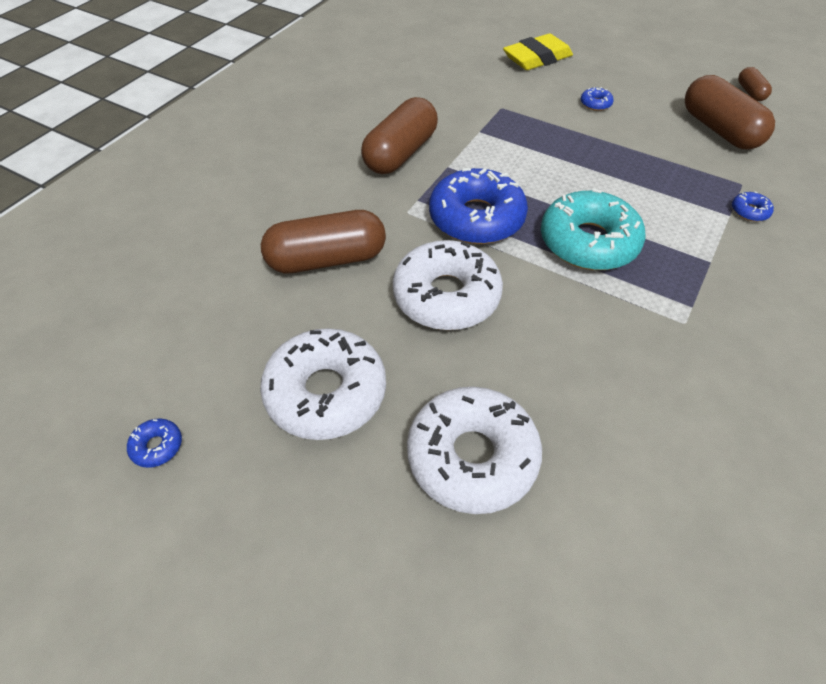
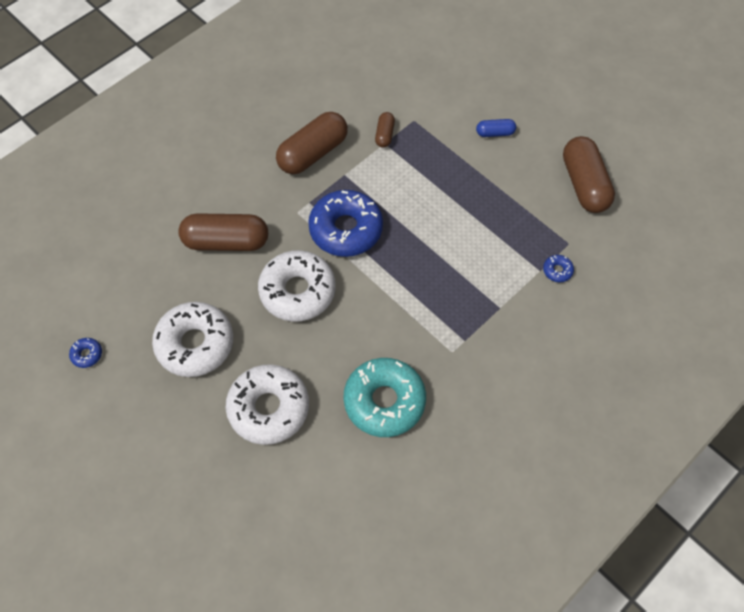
camera: 15 degrees right, 10 degrees up
(537, 58) = (470, 68): yellow eraser -> none
(588, 242) = (418, 270): turquoise donut -> turquoise donut (384, 401)
(595, 104) = (495, 133): blue donut -> blue capsule
(750, 92) = (638, 148): brown capsule -> brown capsule (384, 135)

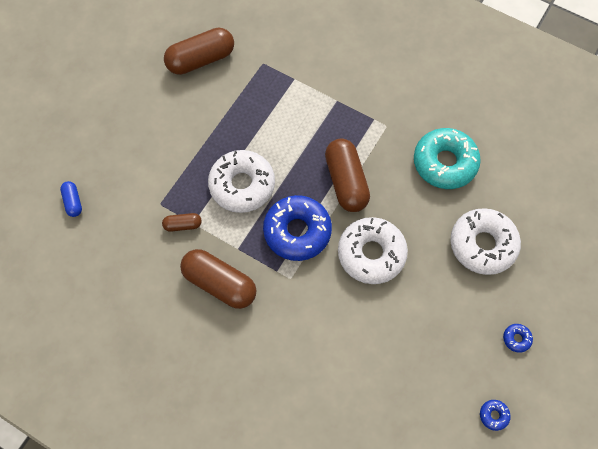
camera: 105 degrees left, 5 degrees up
(195, 344) = (449, 323): white donut -> white donut (242, 185)
(226, 241) = (340, 332): brown capsule -> brown capsule (346, 182)
(495, 133) = (160, 134): blue capsule -> blue capsule (73, 202)
(557, 271) = (291, 67): blue donut -> blue donut (516, 339)

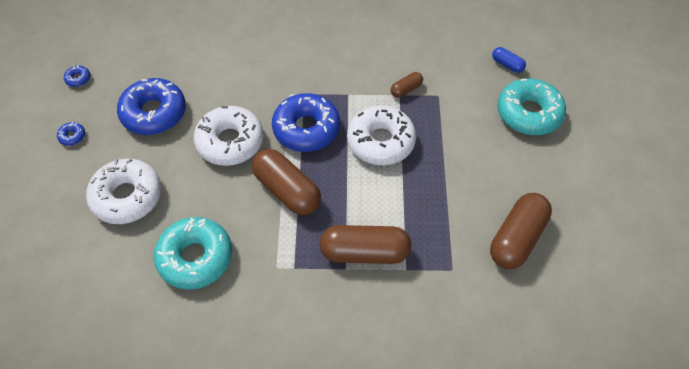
camera: 150 degrees right, 10 degrees down
(101, 146) = (528, 113): none -> turquoise donut
(220, 283) = (344, 65): brown capsule -> brown capsule (365, 252)
(429, 325) = (154, 113): none -> blue donut

